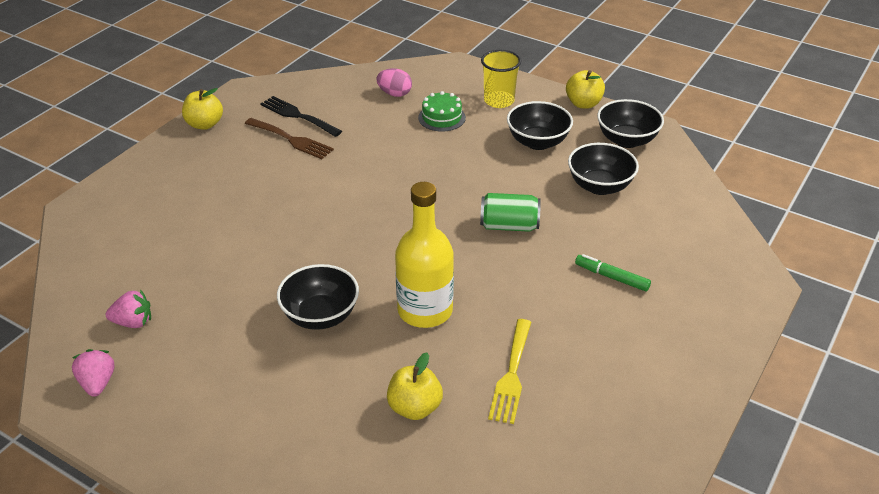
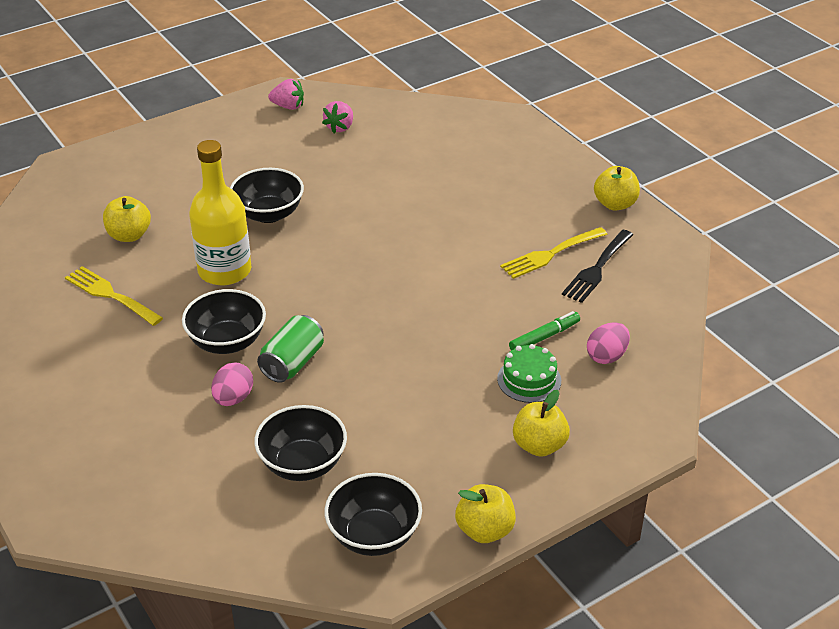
camera: 115 degrees right, 0 degrees up
(291, 139) = (550, 254): brown fork -> yellow fork
(298, 116) = (597, 269): black fork -> black fork turned 150 degrees clockwise
(499, 101) = (539, 445): yellow cup -> yellow apple
(538, 142) = (425, 445): black bowl -> black bowl (227, 342)
(570, 241) = (233, 398): none -> pink egg
(611, 277) = (159, 406): green marker -> green marker (544, 337)

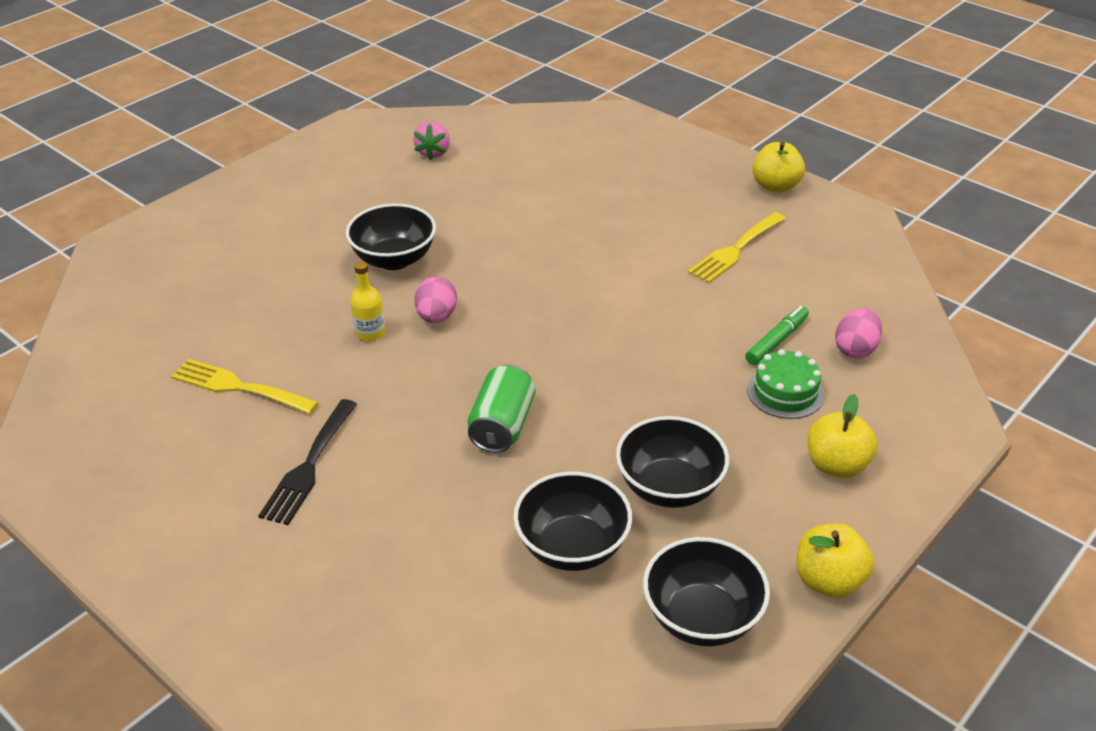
camera: 15 degrees left, 0 degrees up
(129, 235) = (233, 312): yellow apple -> none
(224, 271) = (370, 333): yellow bottle -> yellow bottle, size x0.46
(227, 342) = (410, 416): black bowl -> black bowl (669, 487)
(233, 398) = (449, 483): pink egg -> pink egg (436, 317)
(288, 106) = (363, 139): pink strawberry -> none
(597, 269) = (793, 257): black fork -> black fork (309, 466)

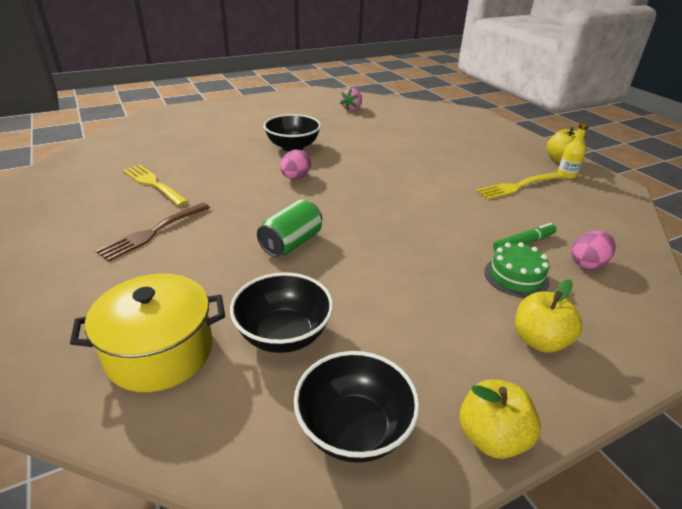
camera: 20 degrees right, 5 degrees down
(309, 466) = (152, 233): black fork -> brown fork
(370, 333) = (250, 176): yellow bottle -> yellow bottle (566, 175)
(451, 611) = (160, 352): none -> yellow pot
(669, 487) = (386, 315): black bowl -> none

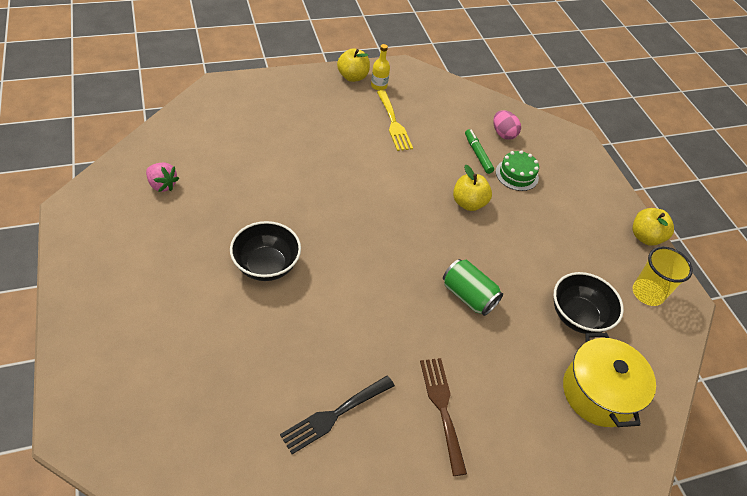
camera: 85 degrees left, 15 degrees up
(152, 233) = (442, 408): brown fork -> brown fork turned 150 degrees counterclockwise
(153, 184) = (334, 415): yellow fork -> black fork
(295, 177) = (346, 275): pink egg -> none
(354, 429) = (647, 293): black bowl -> yellow cup
(539, 340) = (576, 190): yellow apple -> yellow apple (468, 203)

